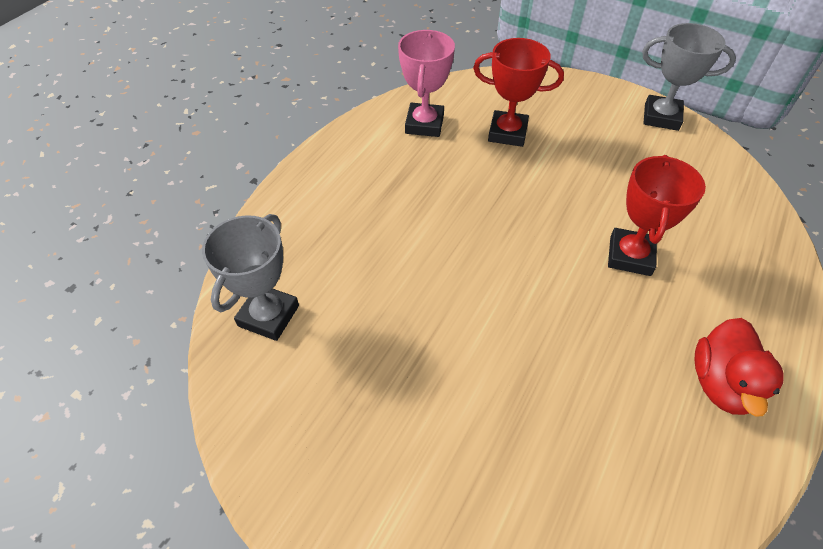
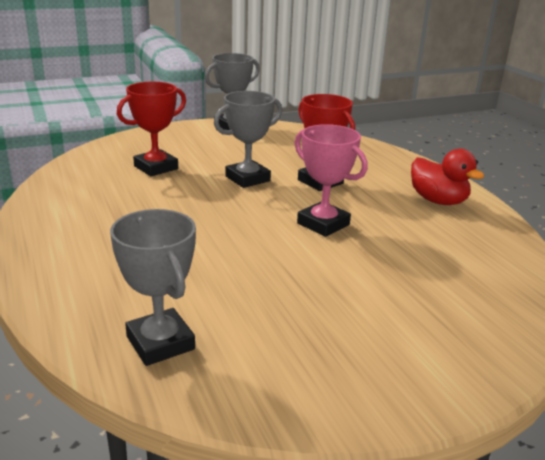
camera: 55 degrees left, 25 degrees down
(424, 124) = (86, 188): pink trophy -> pink trophy (323, 224)
(564, 201) = (247, 178): none -> grey trophy

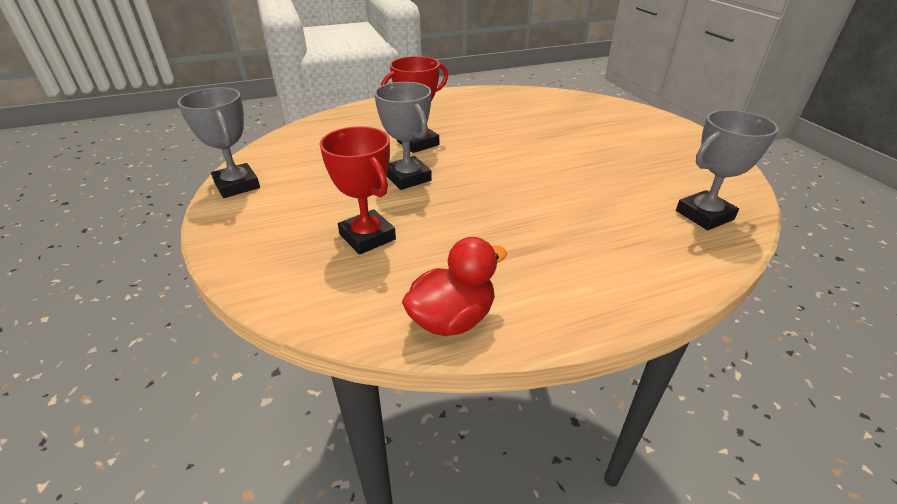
camera: 85 degrees left, 10 degrees up
(323, 224) = (503, 147): pink trophy -> none
(438, 201) = (456, 104): red duck -> red duck (452, 319)

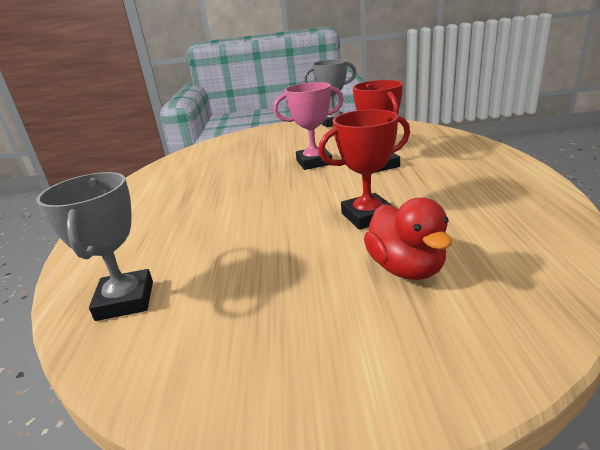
camera: 110 degrees right, 10 degrees down
(367, 237) = (247, 154): red trophy -> red trophy (367, 216)
(408, 178) = (314, 162): grey trophy -> pink trophy
(452, 319) = (156, 174): red duck -> red duck (406, 268)

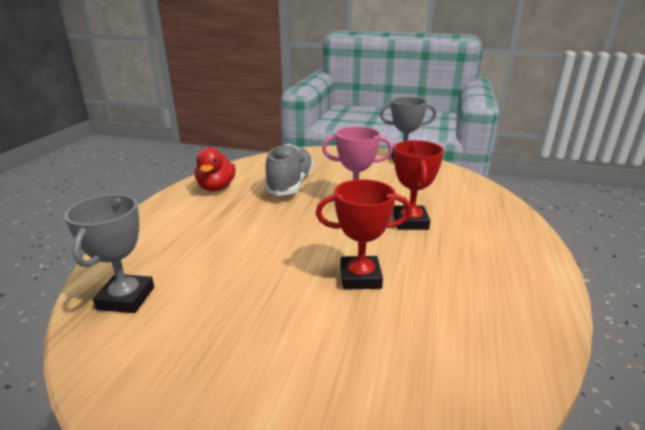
camera: 15 degrees right, 0 degrees up
(238, 163) = (290, 184): none -> grey shoe
(406, 268) = (354, 343): red duck -> red duck (216, 188)

